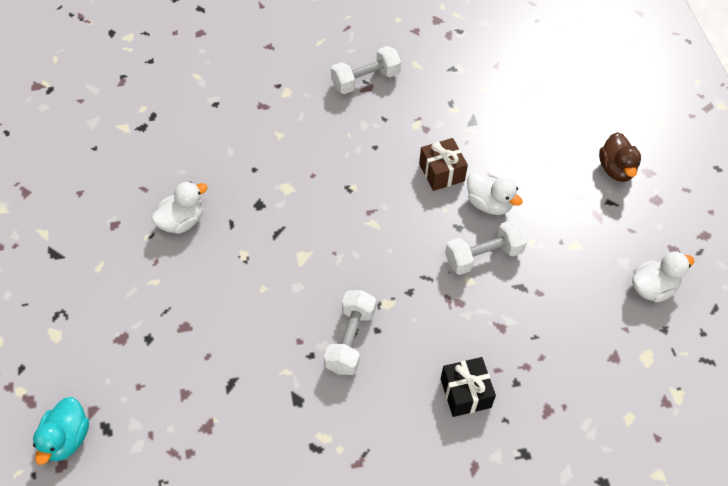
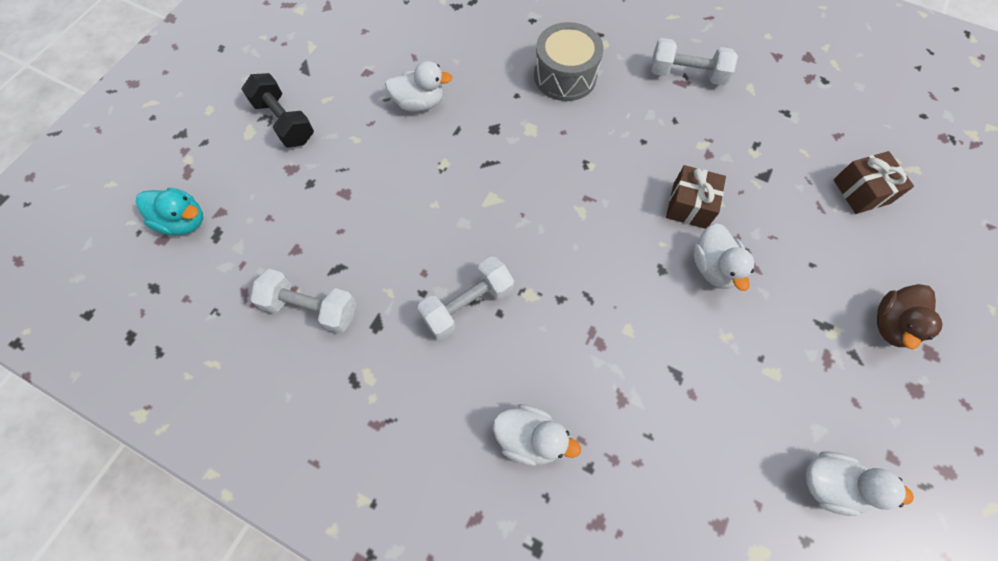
camera: 40 degrees right, 10 degrees up
(67, 438) = (184, 221): turquoise duck -> turquoise duck turned 120 degrees counterclockwise
(79, 307) = (284, 122): none -> black dumbbell
(278, 133) = (565, 76): none -> grey drum
(465, 393) = (530, 438): black gift -> white duck
(483, 256) = (663, 315): white dumbbell -> white dumbbell (311, 308)
(538, 95) = (861, 191): none -> brown gift

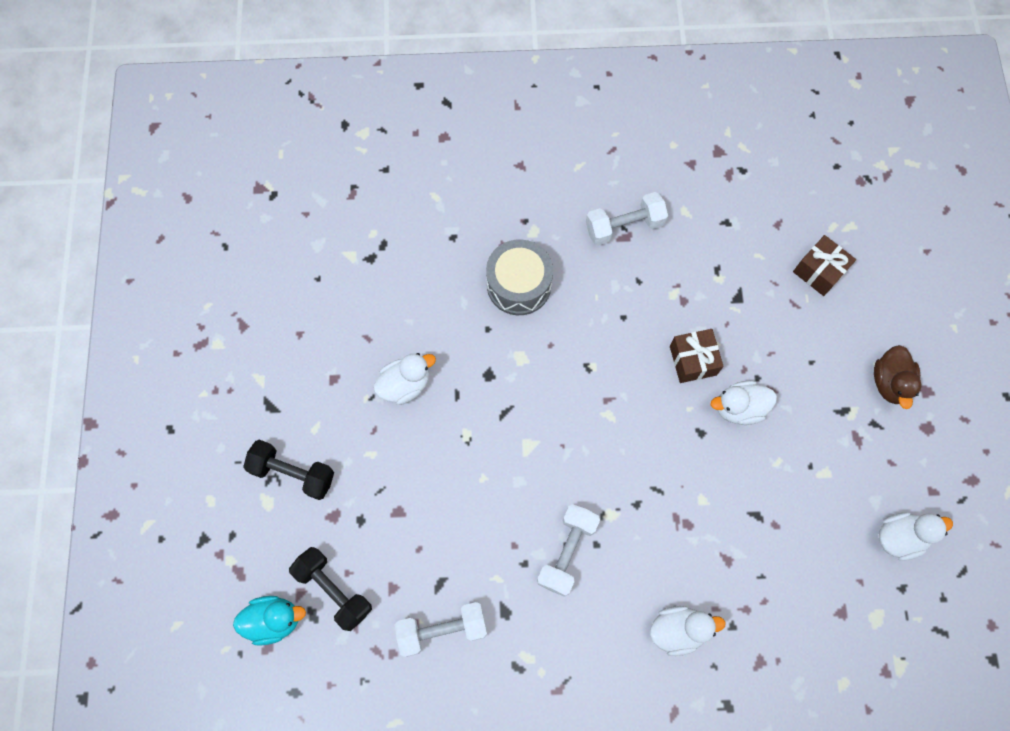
camera: 30 degrees left, 5 degrees up
(247, 224) = (334, 590): none -> black dumbbell
(713, 267) = (739, 408): white duck -> white duck turned 120 degrees clockwise

